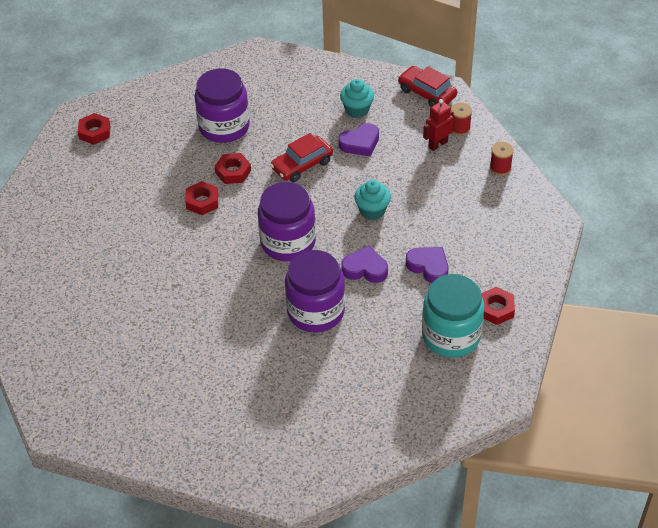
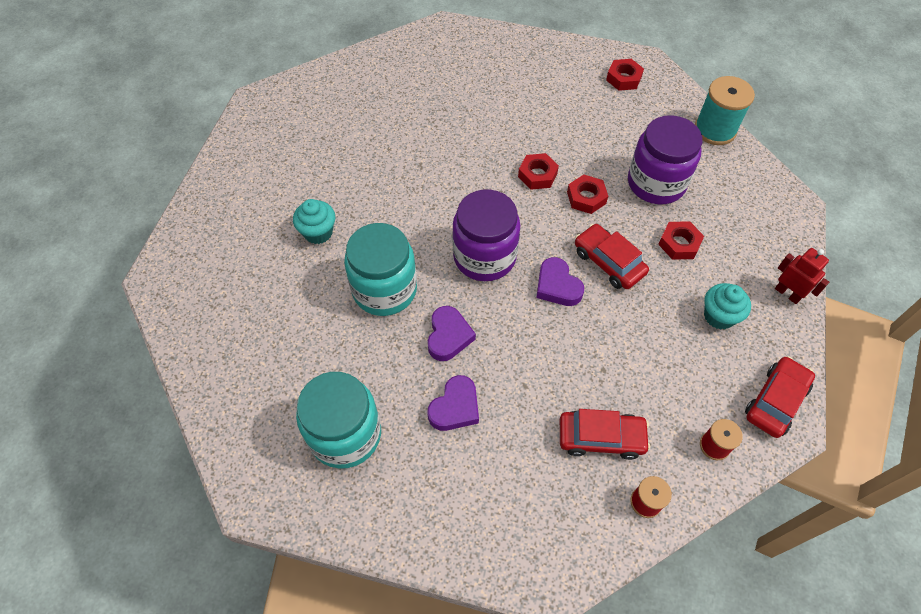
camera: 85 degrees right, 10 degrees up
(171, 83) = (715, 130): none -> turquoise spool
(316, 311) = (384, 290): purple jar -> turquoise jar
(360, 143) = (658, 322): purple heart -> purple heart (557, 286)
(372, 211) = (543, 340): turquoise cupcake -> turquoise cupcake (318, 232)
(437, 144) = (675, 416): red robot -> red robot (787, 293)
(454, 185) = (601, 438): none -> red car
(496, 309) = (386, 491): red nut -> red nut (679, 244)

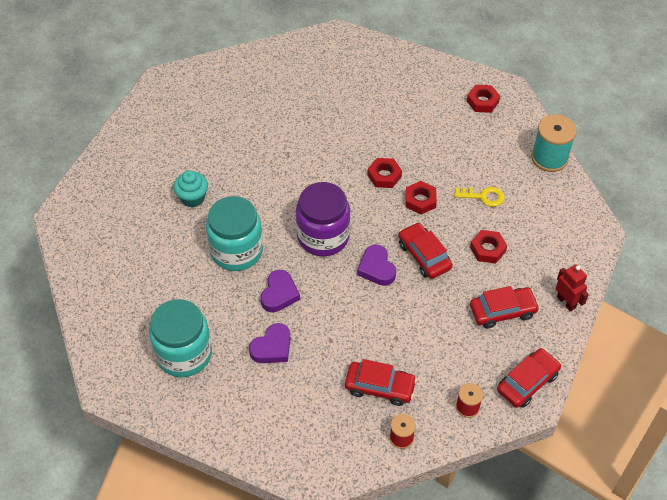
camera: 10 degrees right, 5 degrees down
(656, 183) = (483, 196): purple jar -> yellow key
(719, 316) = (502, 311): turquoise cupcake -> red car

